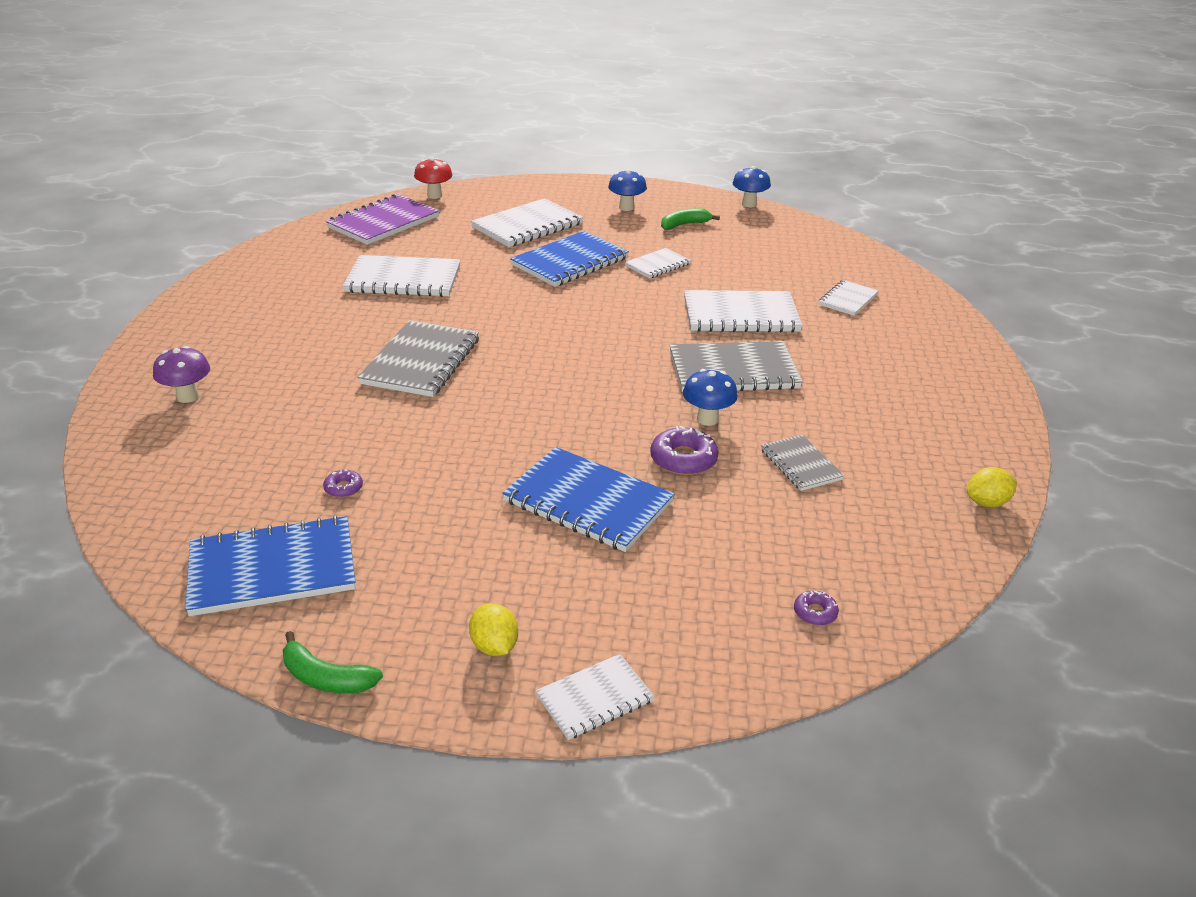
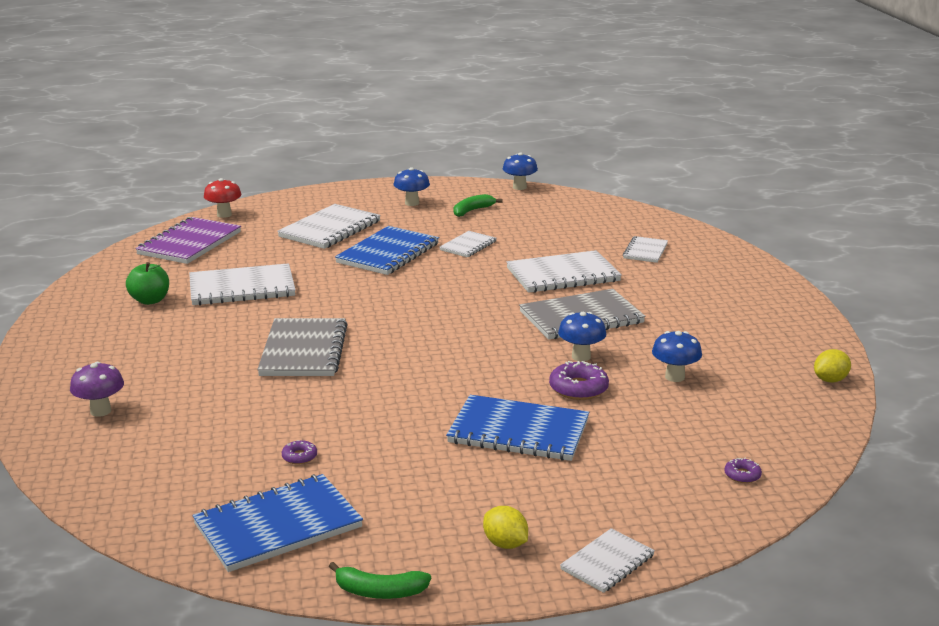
camera: 15 degrees left, 10 degrees down
(309, 280) = (150, 300): none -> green apple
(800, 464) = (674, 377): grey notebook -> blue mushroom

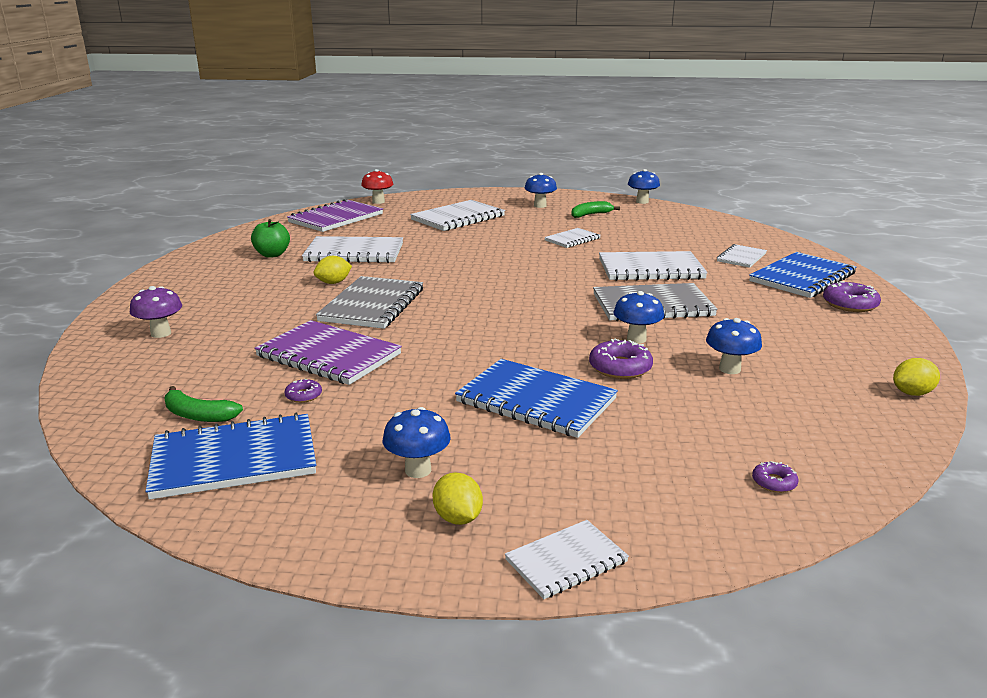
camera: 15 degrees right, 0 degrees up
(244, 328) = (333, 283): none -> yellow lemon
(295, 412) = (328, 355): none -> purple notebook
(379, 592) = (287, 549): green banana -> green banana (198, 415)
(388, 253) = (497, 239): blue notebook -> blue notebook (802, 278)
(449, 510) = (418, 470): none -> blue mushroom
(759, 295) = (850, 304): none -> purple donut

